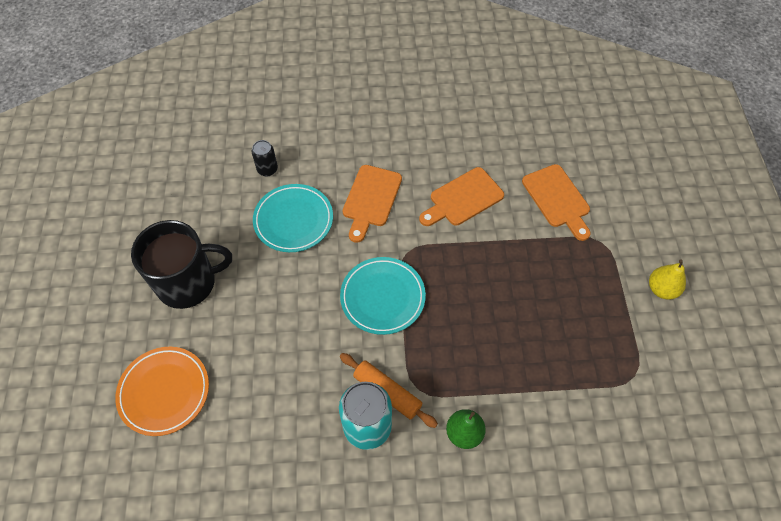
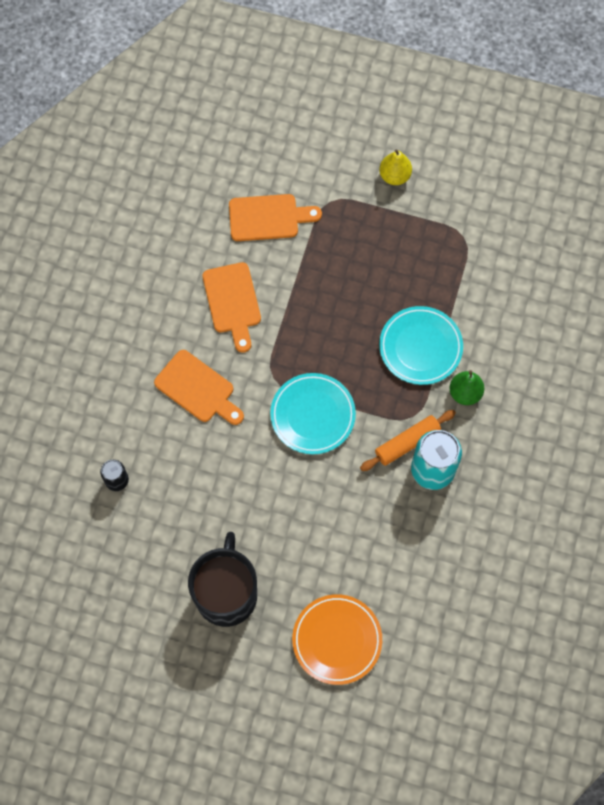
camera: 70 degrees left, 10 degrees up
(293, 220) = (193, 472): turquoise plate -> turquoise plate (420, 347)

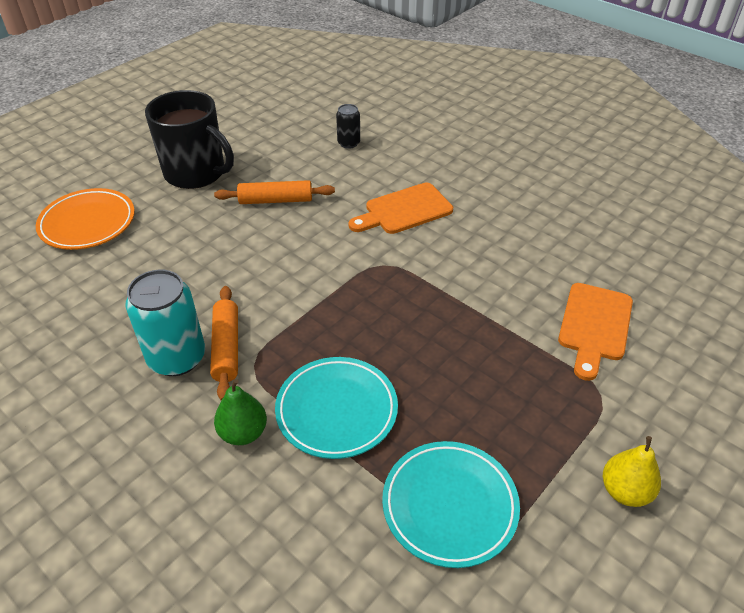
camera: 115 degrees right, 25 degrees down
(232, 302) = (491, 262): orange cutting board -> none
(233, 499) = (276, 200): none -> orange rolling pin
(312, 415) = (319, 280): turquoise plate -> turquoise plate (449, 505)

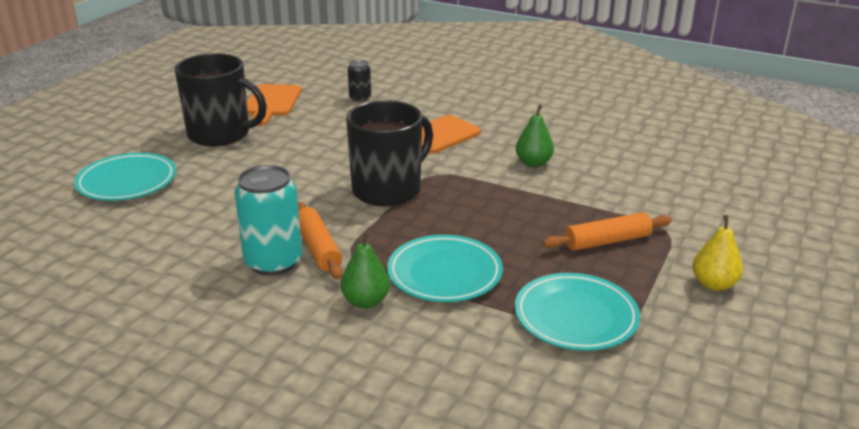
camera: 15 degrees left, 15 degrees down
(88, 223) = (127, 182): orange plate -> turquoise plate
(276, 200) = (311, 144): orange rolling pin -> orange rolling pin (607, 241)
(326, 278) = (388, 190): none -> black mug
(492, 266) = (533, 163): none -> green pear
(594, 326) = (639, 189): orange cutting board -> orange cutting board (271, 103)

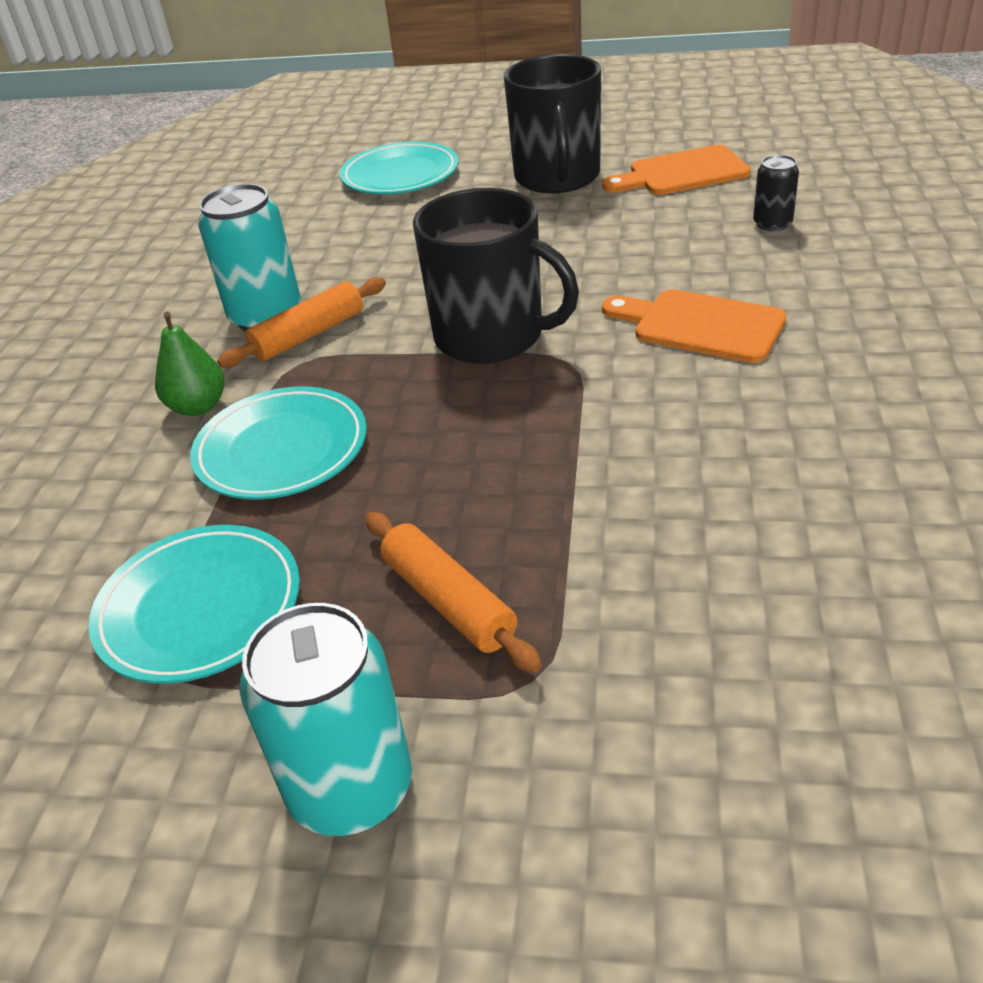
camera: 75 degrees right, 10 degrees up
(533, 163) = (689, 448): green pear -> none
(713, 284) = (351, 788): yellow pear -> turquoise can

